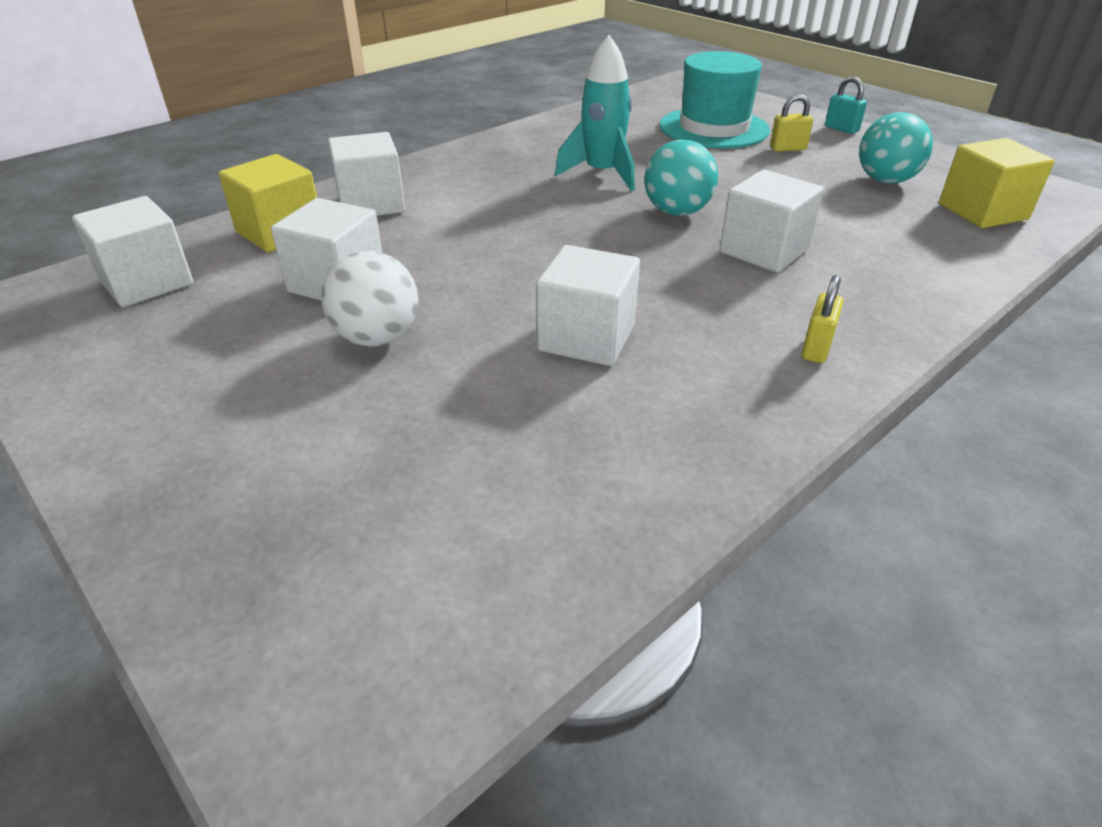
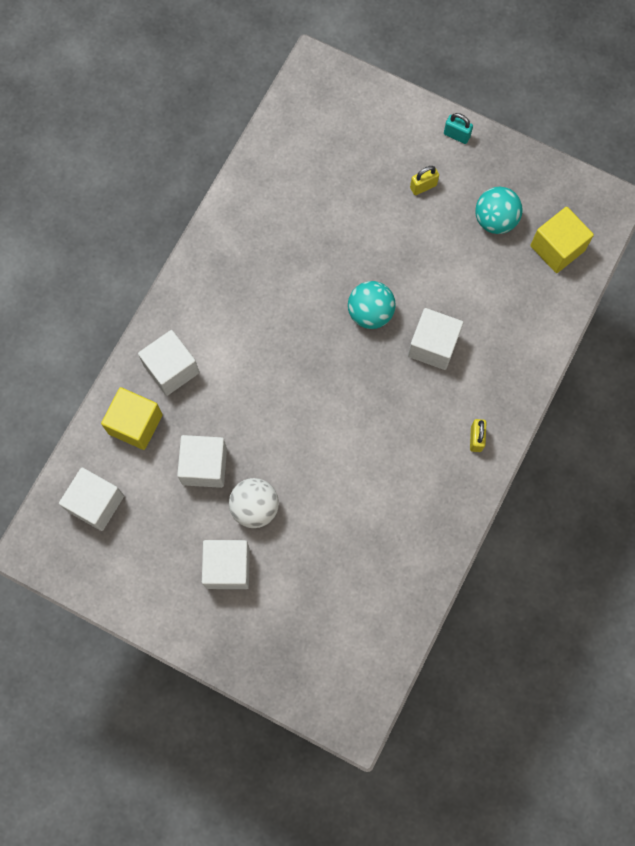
camera: 20 degrees left, 35 degrees up
(586, 338) = (361, 469): white cube -> white cube (227, 567)
(602, 174) = (305, 273): turquoise rocket -> none
(714, 128) = (362, 164): turquoise hat -> none

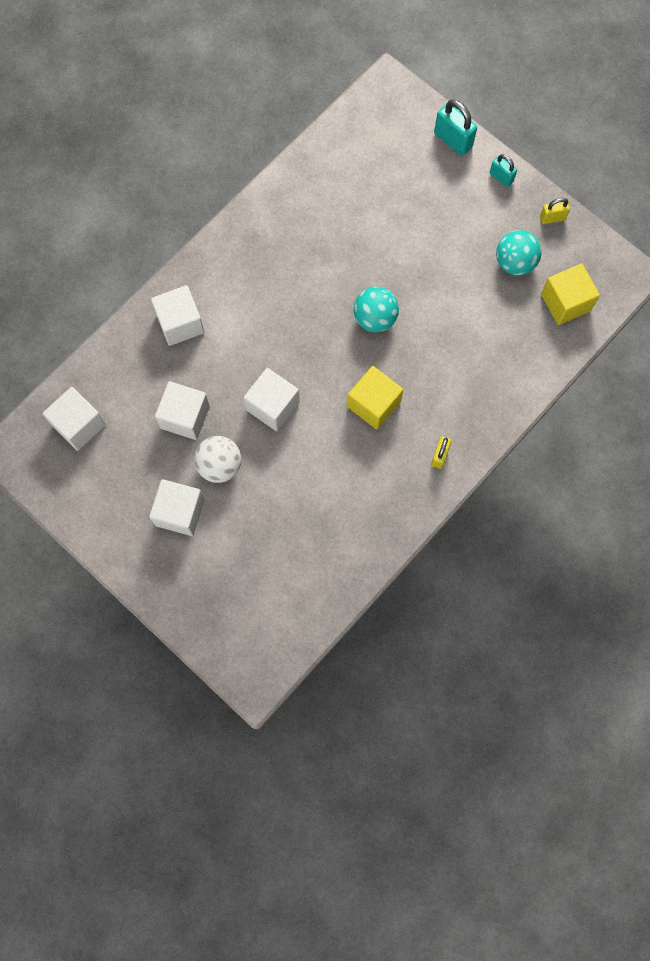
camera: 15 degrees right, 0 degrees up
(135, 424) = (134, 364): yellow cube -> yellow cube (373, 404)
(397, 108) = (453, 140): none -> turquoise padlock
(423, 186) = (456, 216): yellow padlock -> yellow padlock (552, 218)
(433, 346) = (424, 362): white cube -> white cube (272, 406)

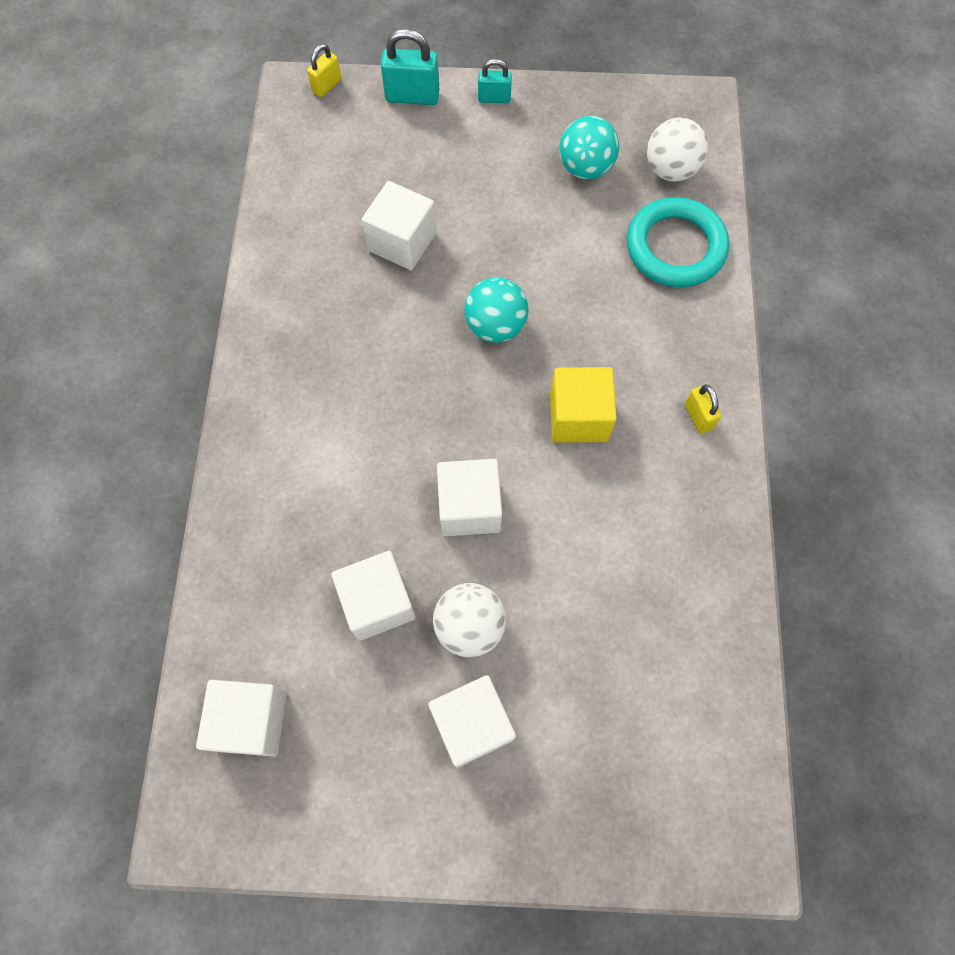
camera: 40 degrees left, 5 degrees down
(180, 323) = (277, 497): white cube -> white cube (402, 242)
(521, 351) = (675, 247): none -> turquoise ring
(552, 218) = (580, 102): yellow padlock -> yellow padlock (326, 86)
(565, 302) = (670, 170): yellow cube -> white ball

